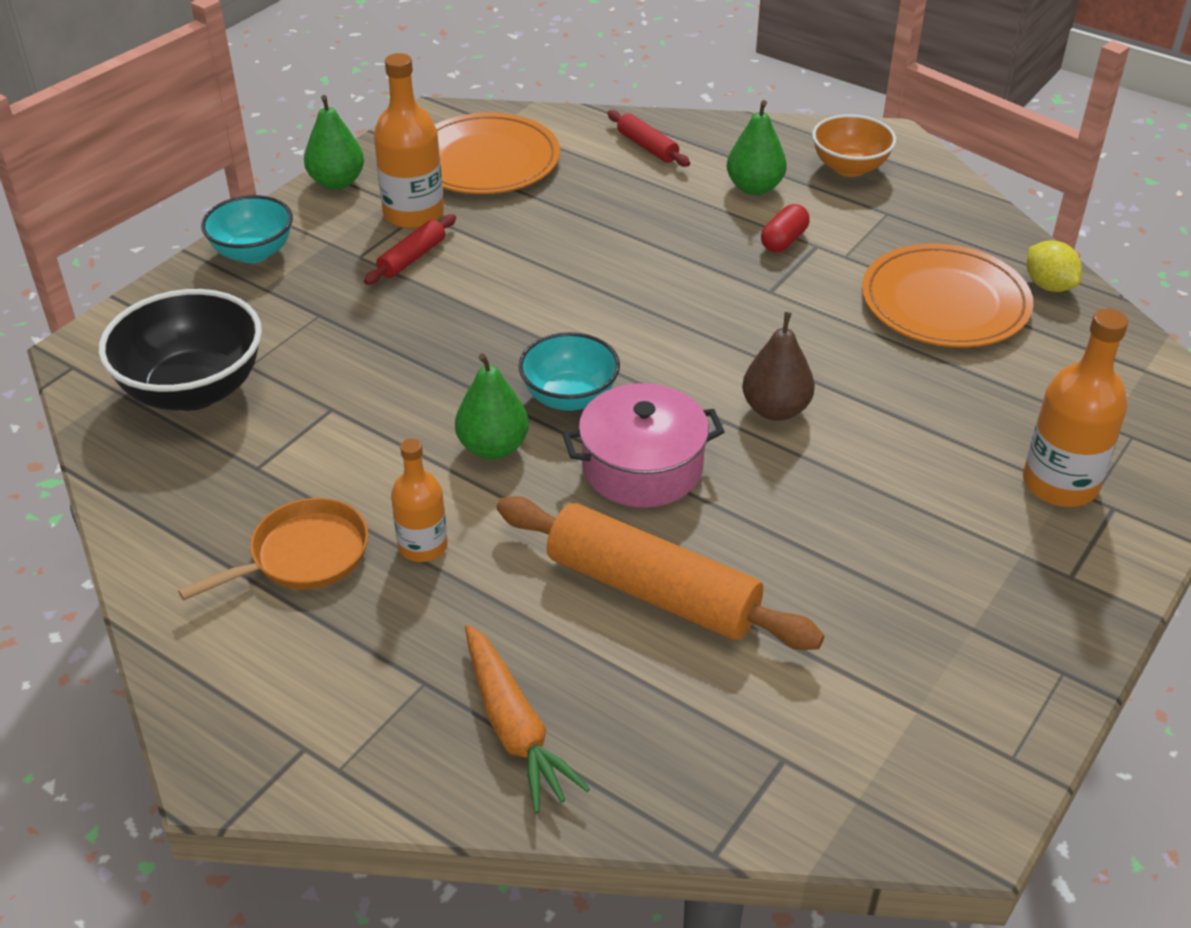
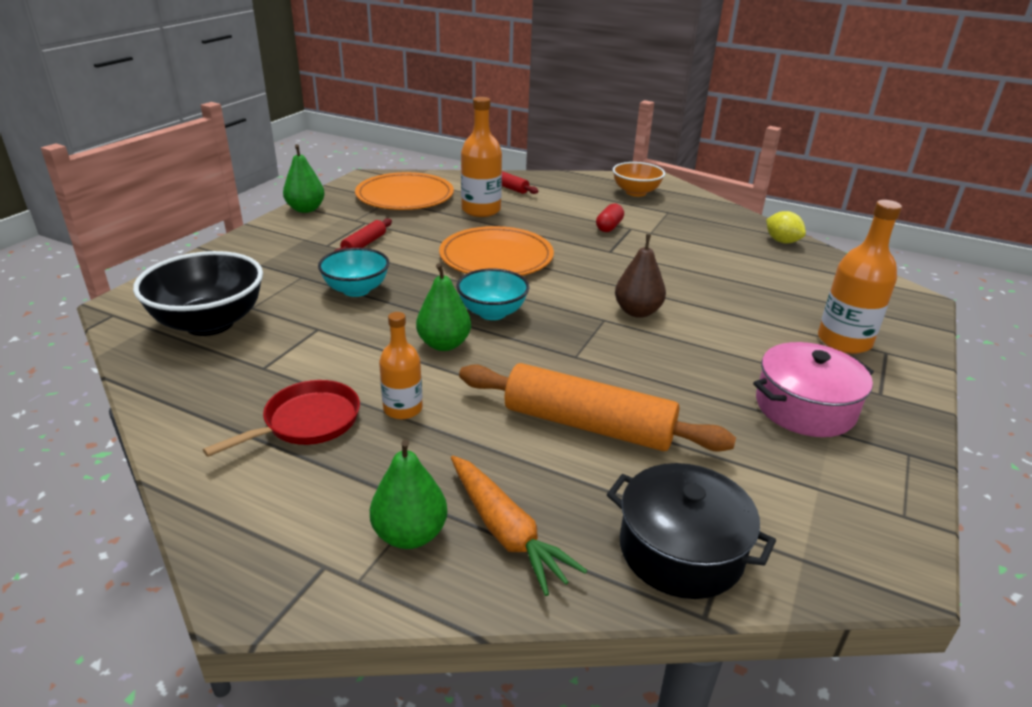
camera: 10 degrees left, 10 degrees down
(253, 252) = (250, 246): turquoise bowl -> turquoise bowl (356, 290)
(303, 556) = (306, 422): orange pan -> red pan
(413, 214) = (361, 223): orange bottle -> orange bottle (481, 210)
(642, 467) = (556, 349): pink pot -> pink pot (804, 407)
(714, 773) = (681, 550): none -> black pot
(754, 187) = (581, 203): green pear -> green pear (410, 534)
(945, 302) = (723, 252): orange plate -> orange plate (496, 257)

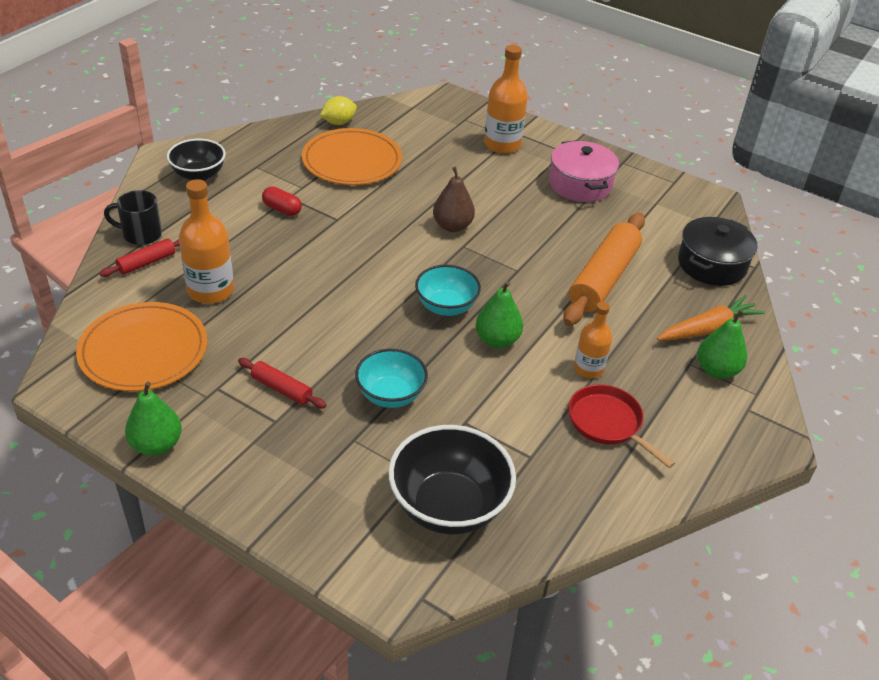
camera: 85 degrees left, 10 degrees up
(496, 257) = (335, 292): orange plate -> orange plate (352, 161)
(541, 182) = (140, 234): none -> black mug
(636, 192) = (199, 175): orange bowl -> black bowl

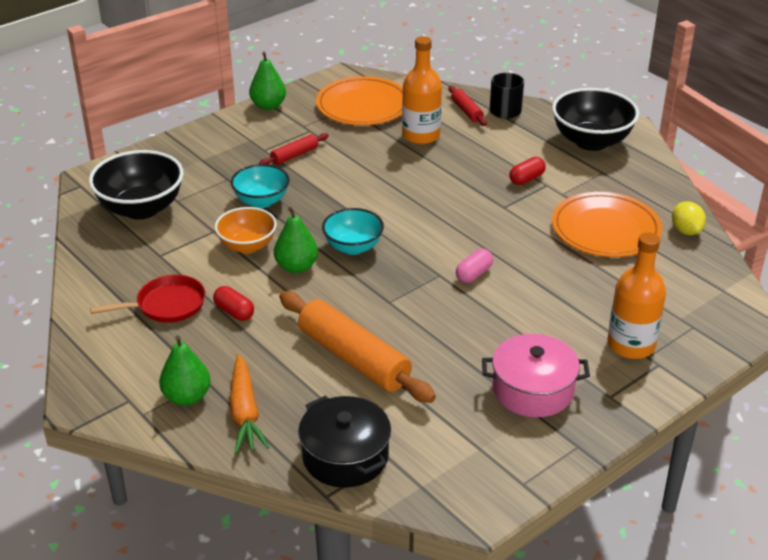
camera: 110 degrees right, 5 degrees down
(199, 175) = (591, 141): black bowl -> black bowl, size x1.57
(452, 226) = (474, 274): brown pear -> pink capsule
(480, 386) = (247, 246): none -> orange bowl
(588, 369) = (234, 312): orange bottle -> red capsule

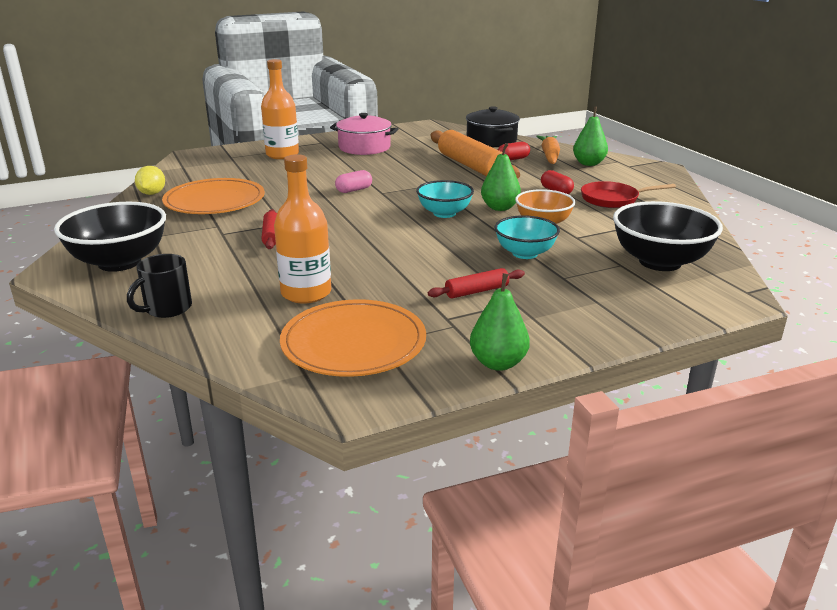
camera: 165 degrees left, 10 degrees down
(466, 111) = (218, 314): red rolling pin -> red rolling pin (271, 235)
(526, 179) = (235, 239): red capsule -> red capsule (513, 159)

